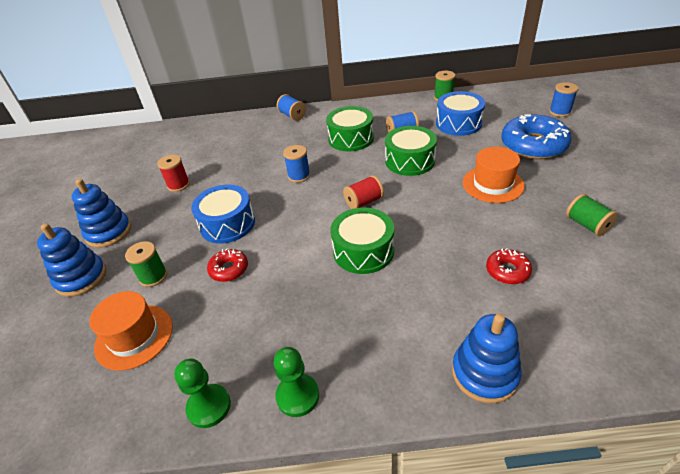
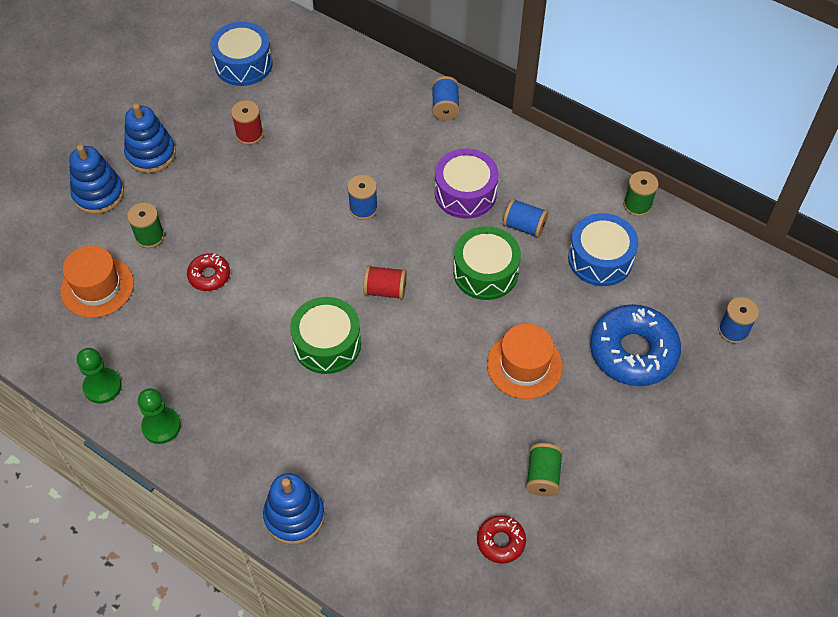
camera: 35 degrees right, 15 degrees up
(227, 224) = (249, 222): blue drum -> blue drum (243, 64)
(351, 138) = (465, 193): green drum -> purple drum
(507, 271) = (415, 458): red donut -> red donut (501, 541)

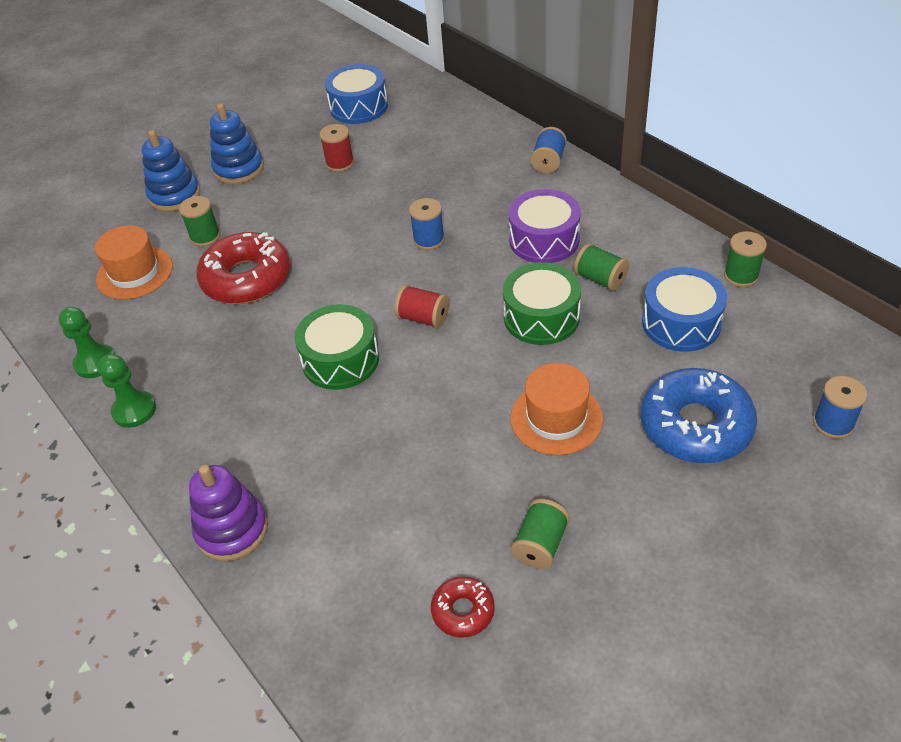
camera: 20 degrees right, 10 degrees down
(209, 276) = (246, 278): red donut -> red donut, size x2.00
(294, 516) = (232, 530): blue stacking toy -> purple stacking toy
(524, 226) = (600, 279): blue spool -> green spool

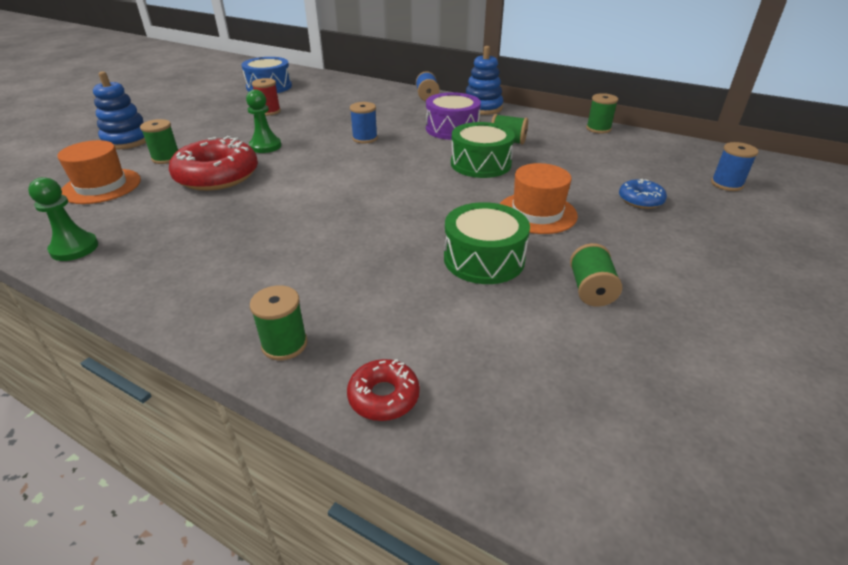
camera: 25 degrees left, 10 degrees down
(134, 410) = (132, 274): green pawn -> green pawn (265, 146)
(232, 530) = (284, 344): purple stacking toy -> green spool
(239, 169) = (182, 122): blue stacking toy -> blue stacking toy (482, 108)
(340, 360) = (331, 209): green drum -> green drum (484, 259)
(423, 318) = (388, 176): red spool -> none
(463, 611) = (563, 352): red donut -> red donut (384, 396)
(681, 323) = (581, 153): blue drum -> none
(695, 425) = (640, 200): blue donut -> blue donut, size x0.50

